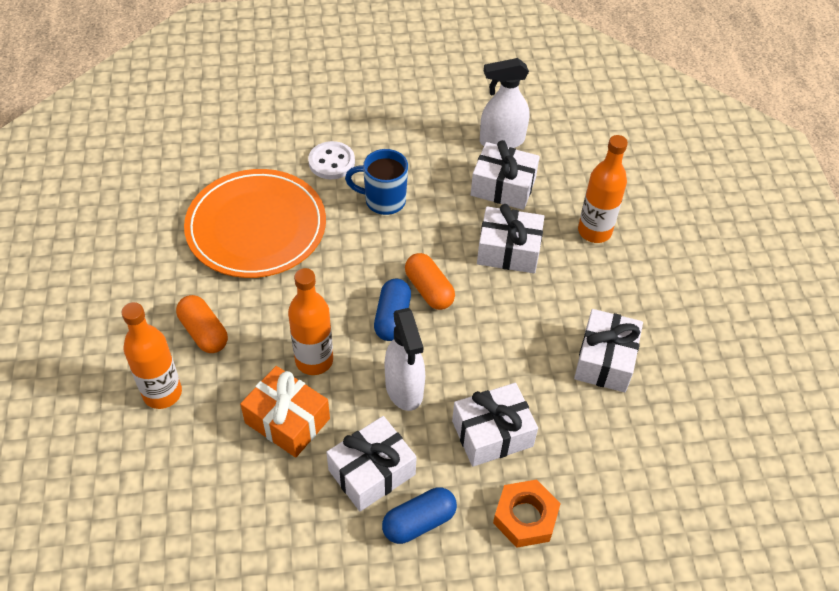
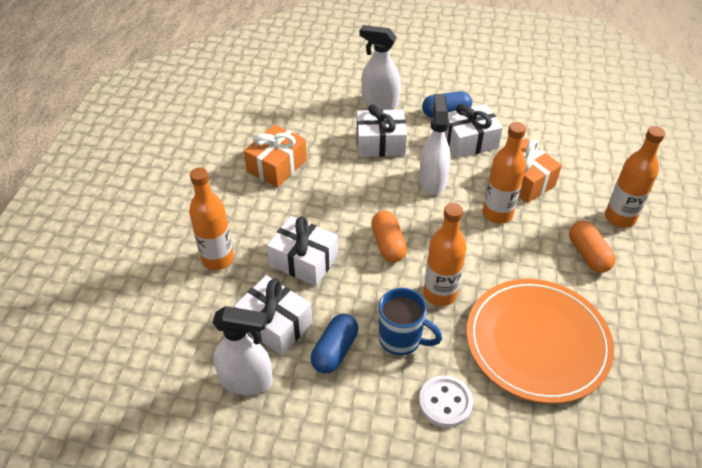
camera: 160 degrees left, 5 degrees down
(358, 250) = (440, 294): none -> orange bottle
(392, 318) = (426, 230): blue capsule -> blue capsule (335, 351)
(525, 517) = (379, 102): orange nut -> white spray bottle
(605, 360) = (277, 166): white gift -> orange gift

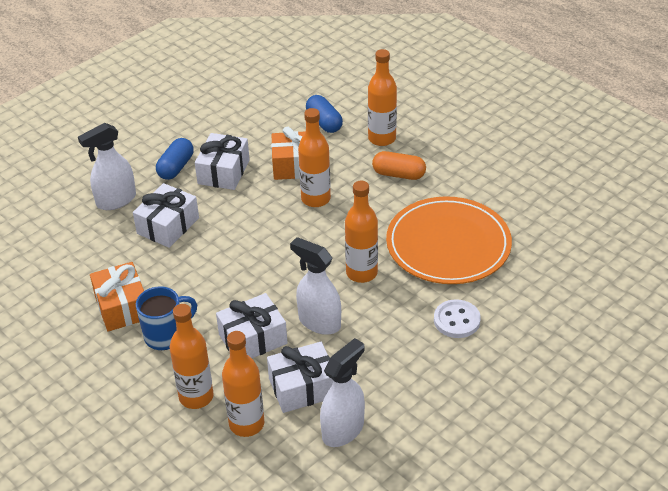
camera: 55 degrees left, 5 degrees down
(210, 307) = (246, 424): none -> orange bottle
(335, 351) = (361, 361): blue capsule -> blue capsule (324, 122)
(388, 244) = (285, 278): orange capsule -> none
(402, 339) = (384, 316): blue mug -> blue mug (166, 336)
(432, 181) = (244, 216): white spray bottle -> white spray bottle (319, 322)

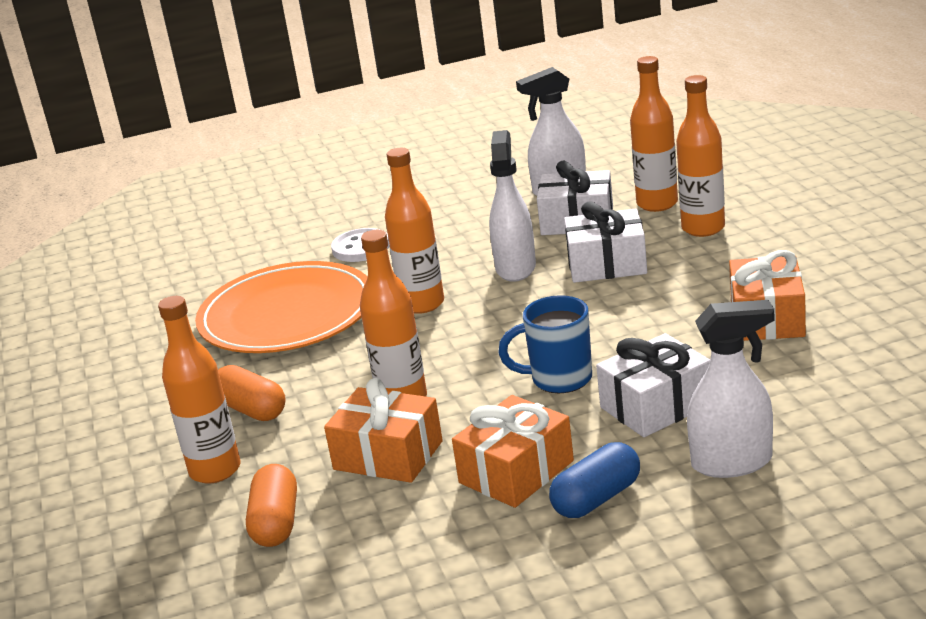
camera: 150 degrees left, 15 degrees down
(166, 336) = (716, 282): blue mug -> blue mug (559, 379)
(223, 172) = (516, 472): white gift -> orange gift
(319, 322) = (515, 268): white spray bottle -> white spray bottle turned 150 degrees counterclockwise
(324, 122) = (276, 523): blue capsule -> orange capsule

